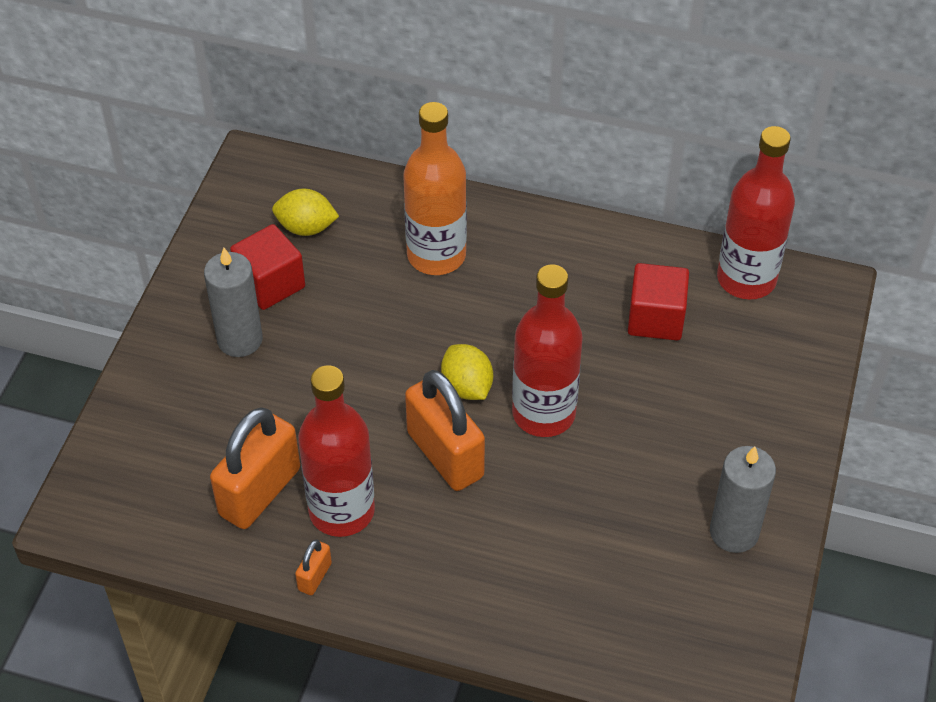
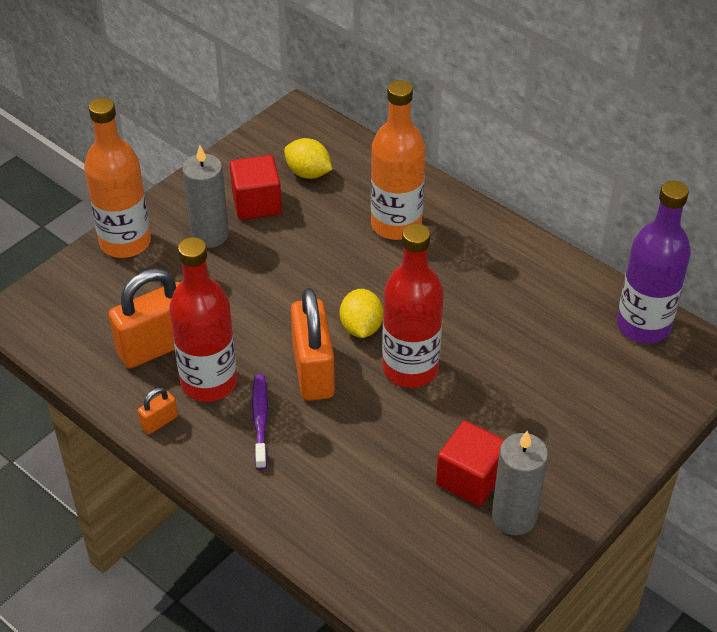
camera: 25 degrees right, 5 degrees down
(148, 383) = (125, 242): none -> orange bottle
(422, 531) = (260, 420): none -> purple toothbrush
(655, 318) = (547, 330): red cube -> red cube (470, 479)
(746, 279) = (643, 326): red bottle -> purple bottle

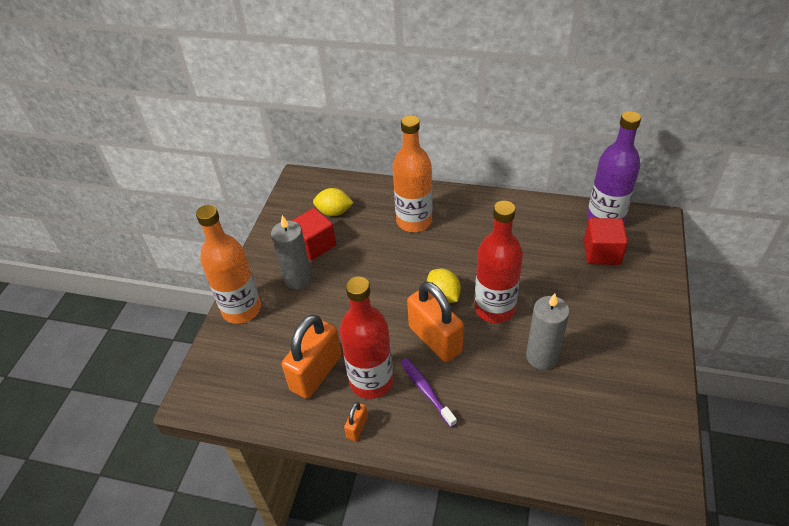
camera: 25 degrees left, 0 degrees up
(470, 479) = (588, 363): red cube -> red cube (601, 253)
(514, 517) = (634, 375): grey candle -> grey candle (542, 356)

